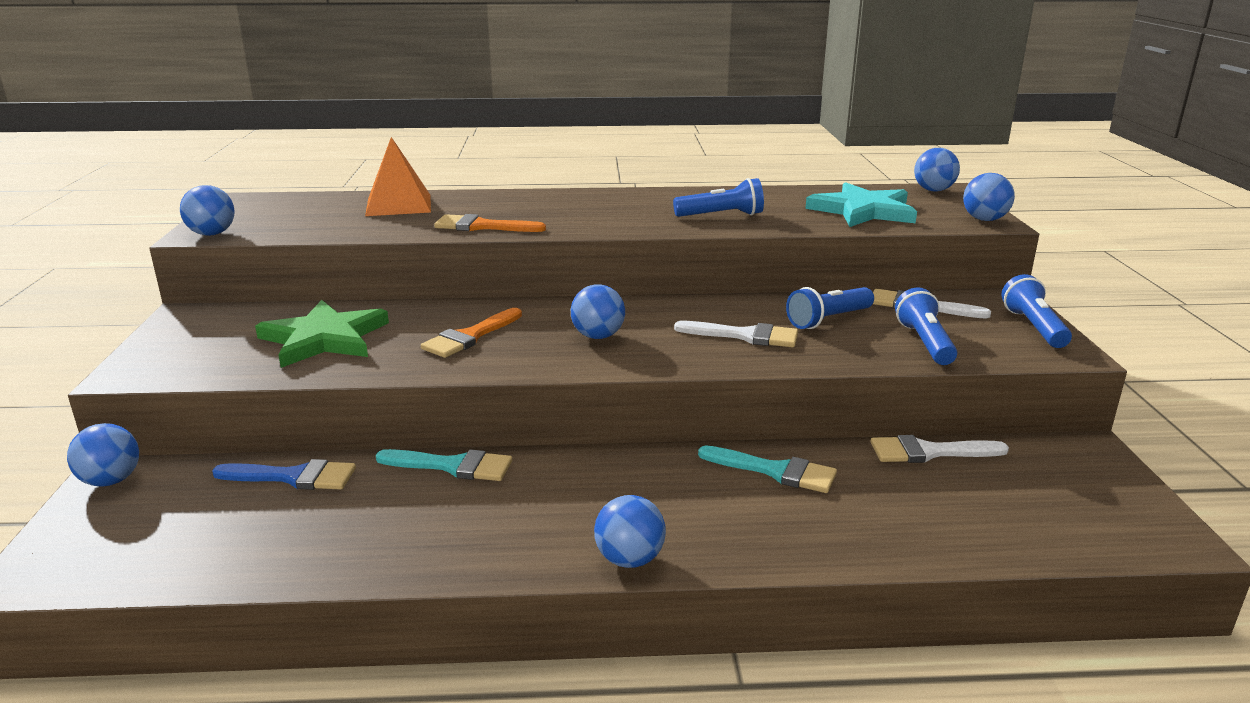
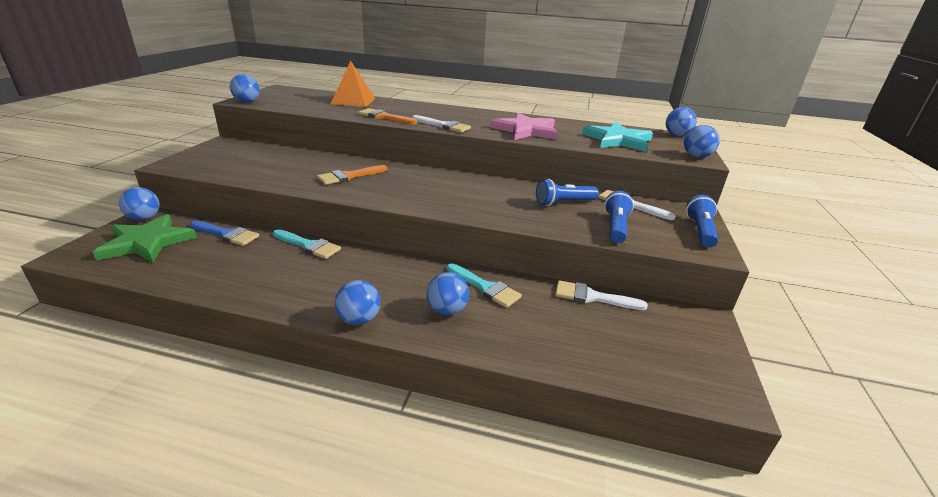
camera: 15 degrees right, 5 degrees up
(324, 339) = (275, 164): green star -> green star (147, 242)
(598, 336) = (418, 188): blue ball -> blue ball (447, 310)
(721, 215) = (526, 130): blue flashlight -> pink star
(745, 336) = (504, 203): white brush -> white brush (443, 126)

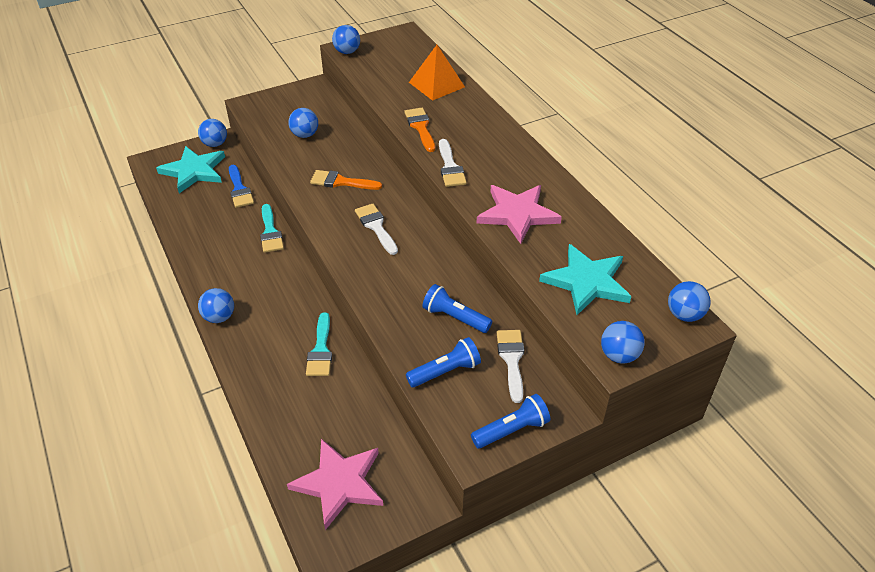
camera: 50 degrees right, 15 degrees up
(147, 242) = (194, 171): green star -> turquoise star
(447, 310) = (272, 348): blue ball -> blue ball (305, 135)
(592, 297) = (376, 415): white brush -> white brush (376, 227)
(655, 351) = (339, 483): none -> pink star

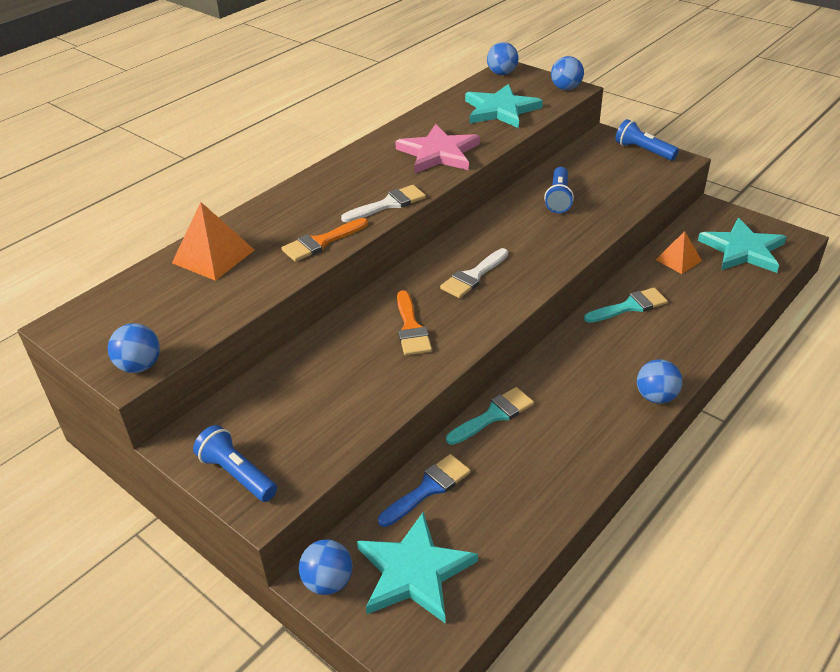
camera: 110 degrees left, 5 degrees down
(305, 135) = (324, 400): blue ball -> none
(339, 483) = (742, 250): pink star -> turquoise star
(358, 418) = (678, 260): none -> orange pyramid
(445, 371) = (620, 188): blue flashlight -> blue flashlight (237, 474)
(512, 360) = (579, 164): white brush -> none

